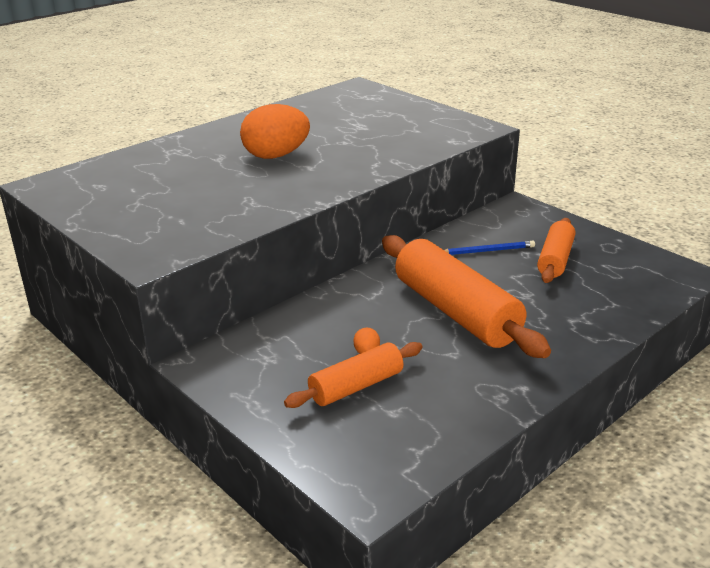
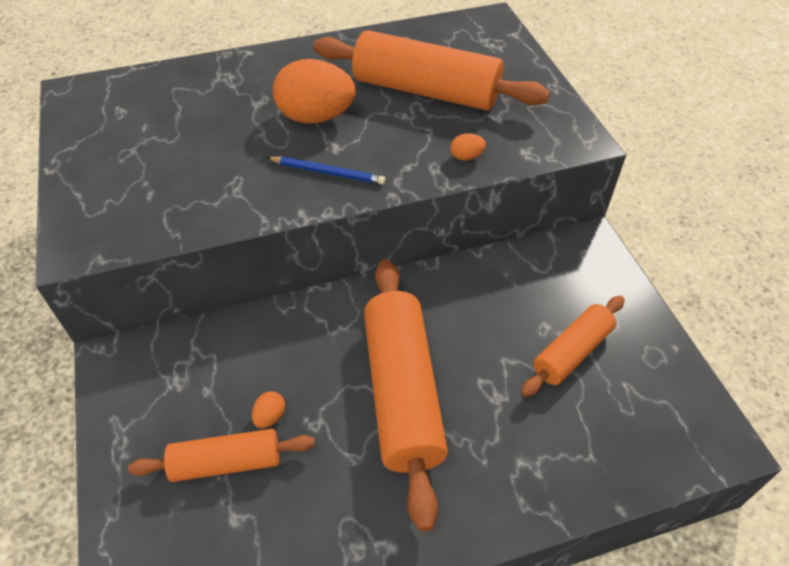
camera: 25 degrees right, 20 degrees up
(348, 127) = (426, 91): none -> orange rolling pin
(412, 151) = (466, 157): none -> orange egg
(487, 251) = (503, 307): blue pencil -> blue pencil (328, 172)

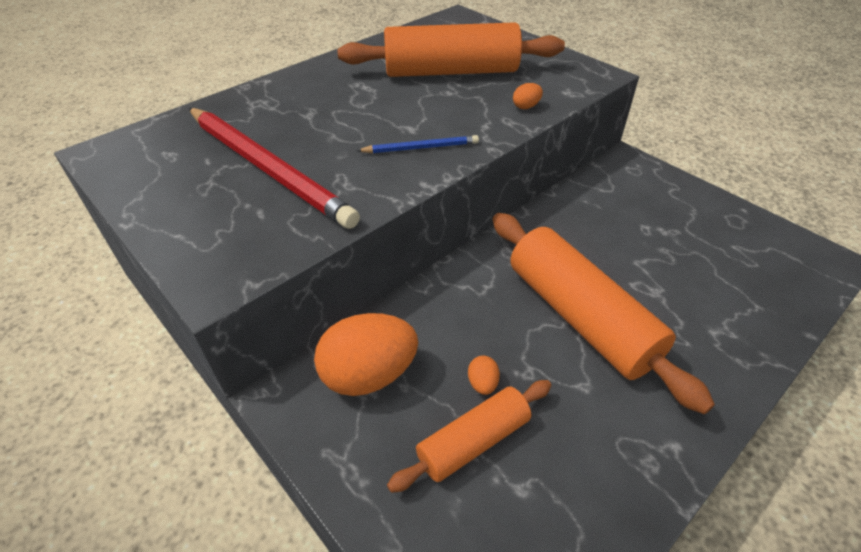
camera: 25 degrees left, 5 degrees down
(185, 151) = (267, 168): none -> red pencil
(316, 117) = (373, 111): orange egg -> orange egg (369, 375)
(571, 352) = (679, 238): orange rolling pin -> none

